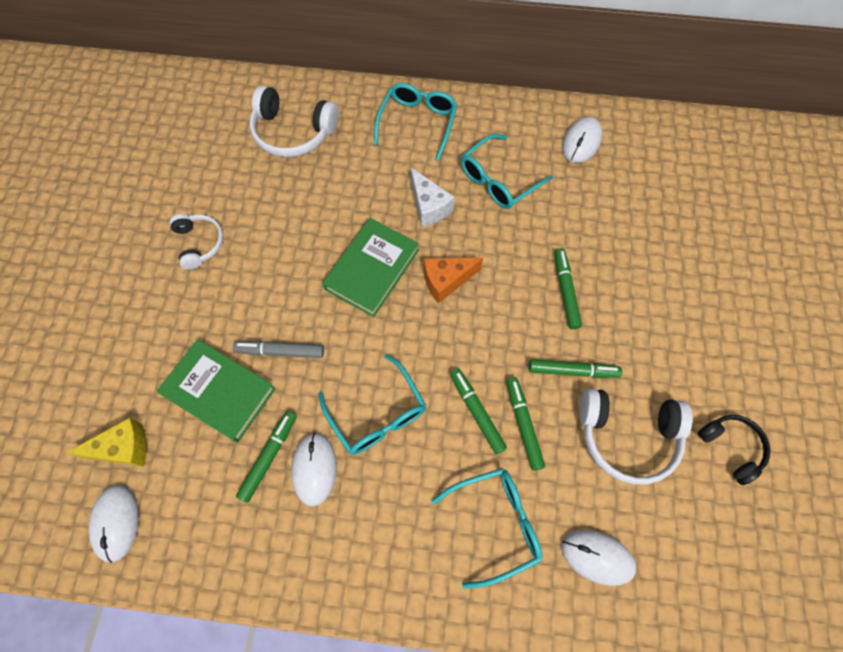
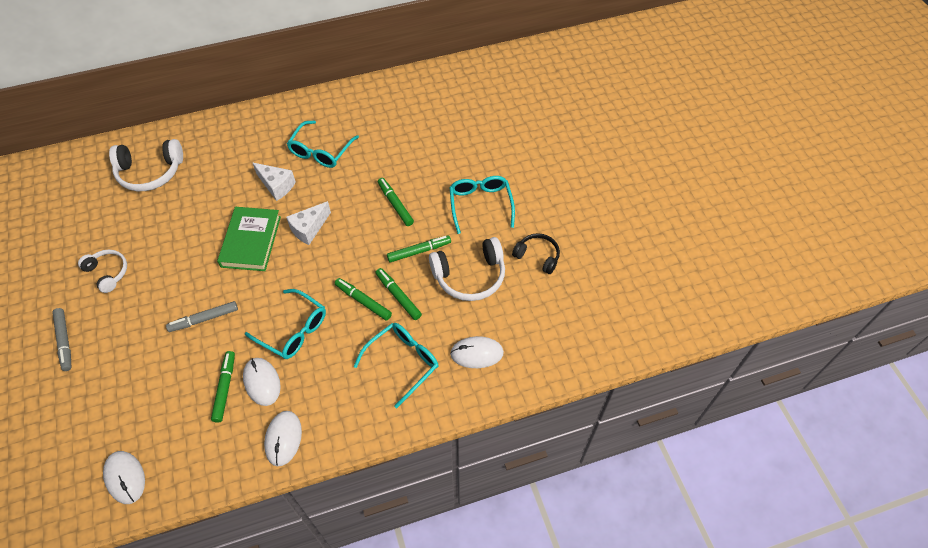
camera: 25 degrees left, 10 degrees down
(122, 312) = (64, 341): none -> grey marker
(123, 448) = (109, 429): yellow cheese -> none
(219, 392) = (168, 363): green book -> none
(417, 123) = (245, 133): turquoise glasses -> turquoise glasses (480, 205)
(446, 281) = (309, 229): orange cheese -> white cheese
(581, 142) = (370, 107): white mouse -> white mouse (283, 438)

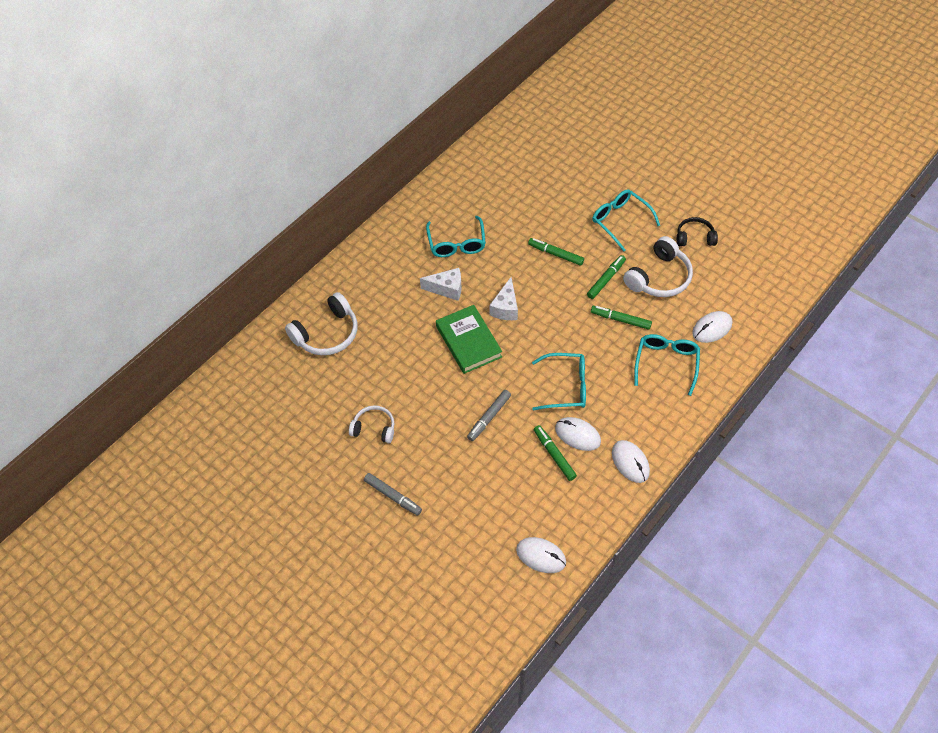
camera: 30 degrees left, 0 degrees up
(363, 301) = (598, 337): green marker -> none

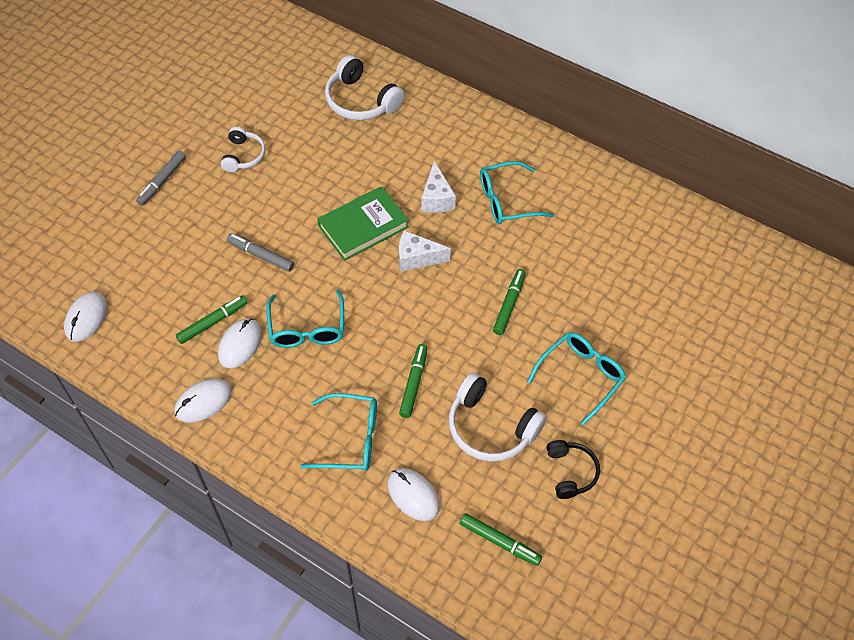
camera: 80 degrees right, 0 degrees up
(606, 279) = (477, 363): green marker -> green marker (499, 541)

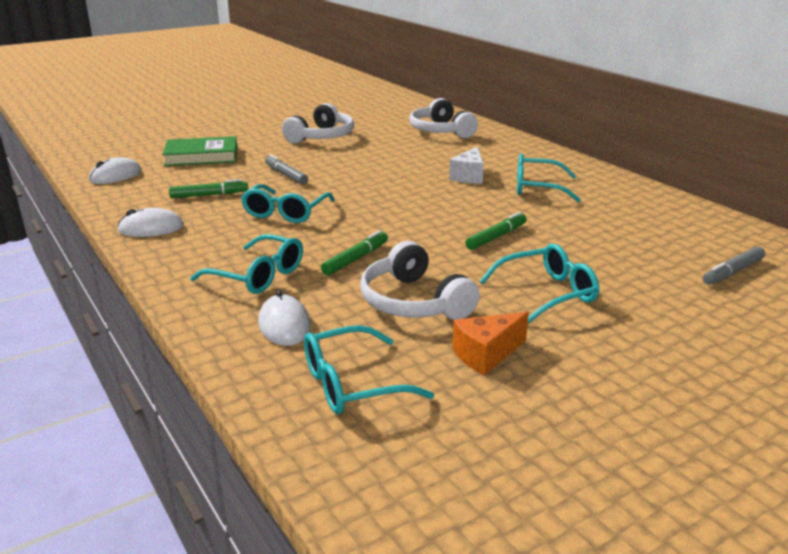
camera: 25 degrees right, 30 degrees down
(162, 181) = (248, 136): grey marker -> grey marker (732, 272)
(240, 344) = (218, 209): white mouse -> none
(243, 156) = (322, 137): white headphones -> white headphones, size x1.62
(363, 226) = (388, 178): green book -> green book (201, 156)
(417, 258) = (423, 199): white cheese -> none
(499, 541) = (352, 384): green marker -> turquoise glasses
(570, 472) = (486, 354): black headphones -> orange cheese

